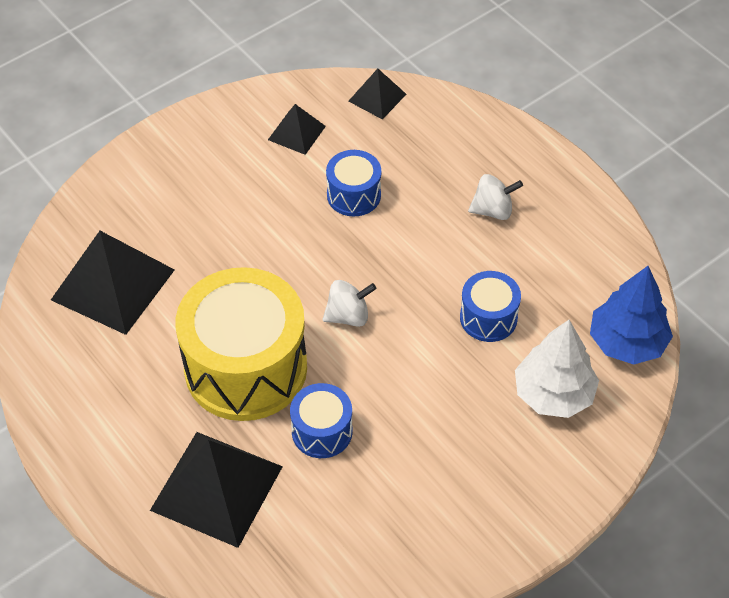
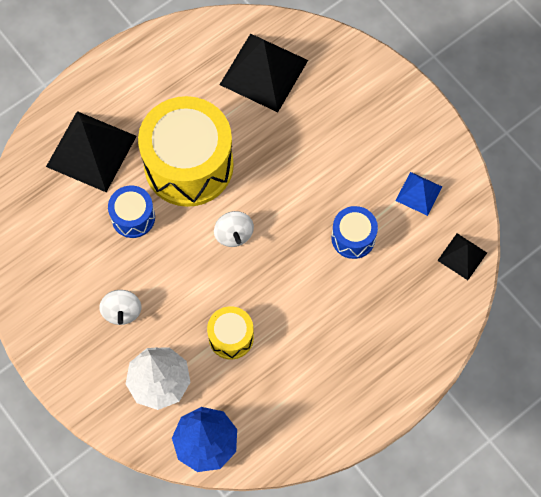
camera: 90 degrees right, 15 degrees up
(296, 132) = (419, 193): black pyramid -> blue pyramid
(488, 318) = (231, 337): blue drum -> yellow drum
(493, 210) = (339, 346): white spinning top -> white spinning top (122, 312)

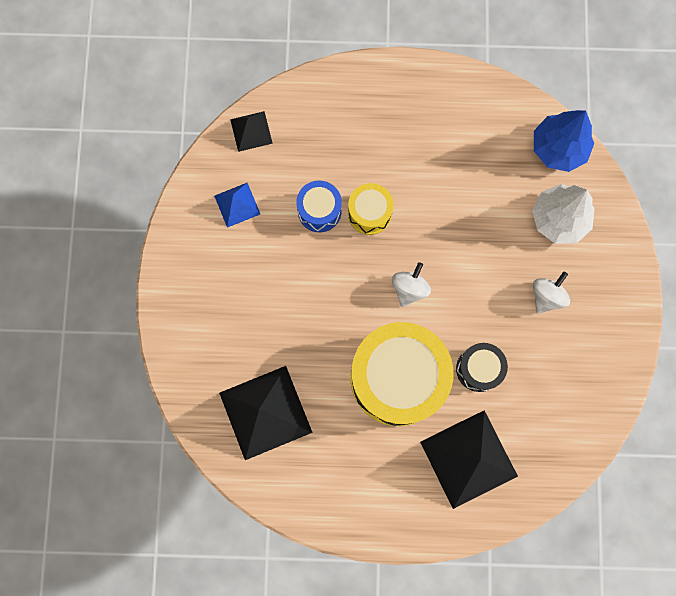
camera: 140 degrees left, 10 degrees up
(133, 217) = (478, 369): blue drum -> black drum
(231, 337) = (478, 209): yellow drum -> yellow drum (369, 213)

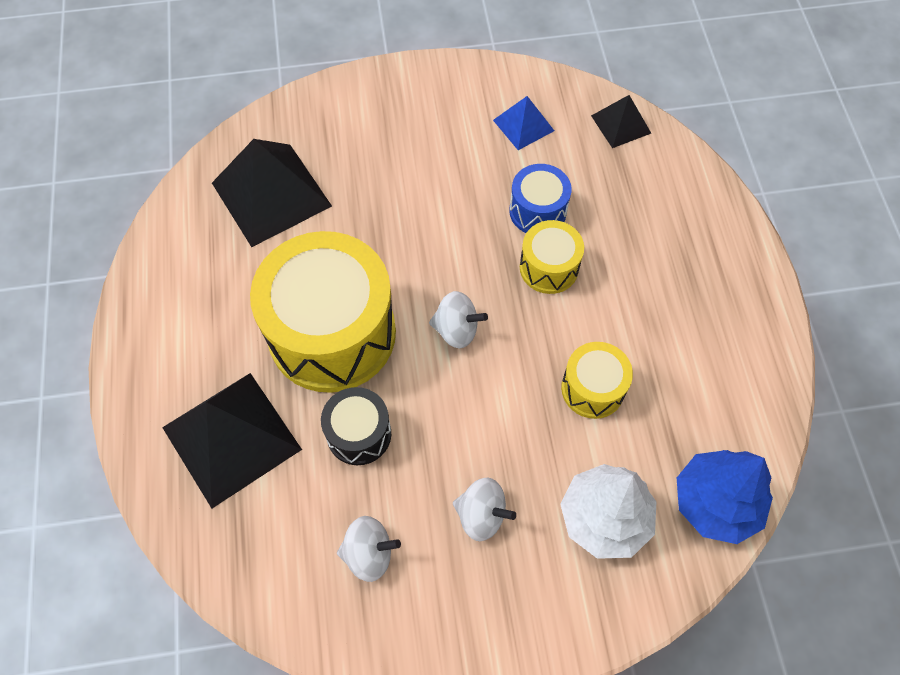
camera: 80 degrees right, 15 degrees down
(469, 205) = (592, 388): none -> yellow drum
(562, 373) = (369, 554): none -> white spinning top

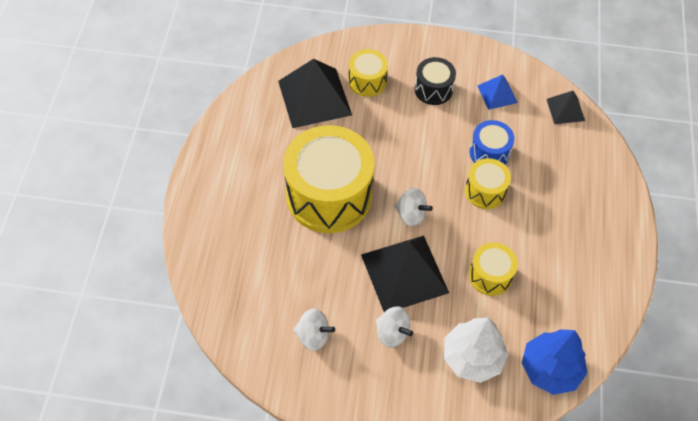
camera: 15 degrees right, 5 degrees down
(231, 438) = (247, 242): black pyramid -> black pyramid (404, 273)
(339, 152) = (367, 81): none -> yellow drum
(359, 434) = (328, 262): black drum -> black drum (433, 89)

